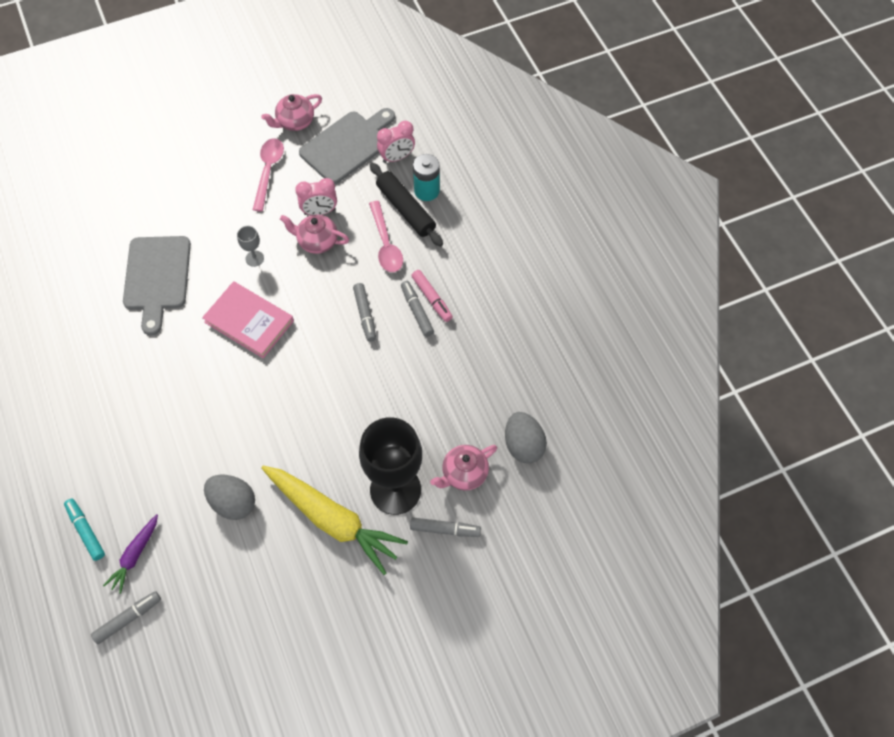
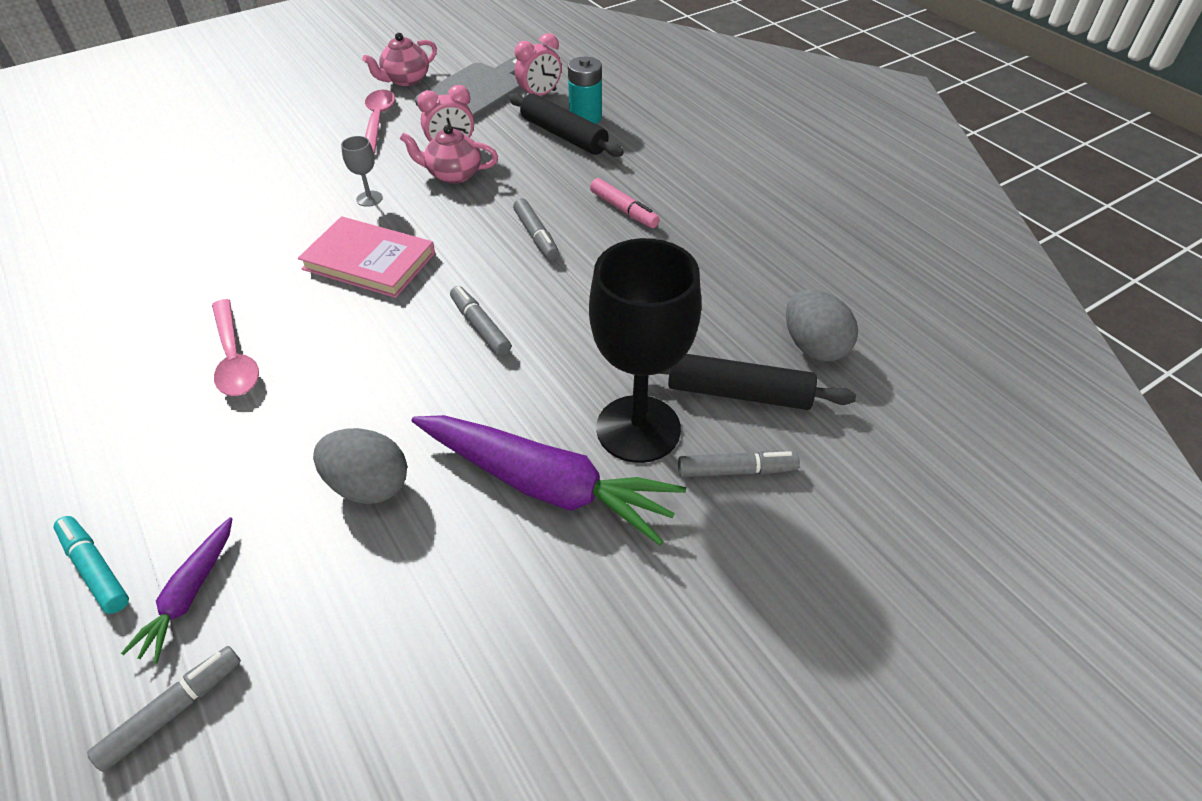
camera: 10 degrees left, 15 degrees down
(157, 278) = (229, 232): grey cutting board -> none
(332, 520) = (545, 485): yellow carrot -> purple carrot
(385, 244) = (546, 167): pink spoon -> pink spoon (234, 358)
(417, 311) = (607, 224): grey marker -> grey marker (480, 327)
(464, 473) = (739, 393): pink teapot -> black rolling pin

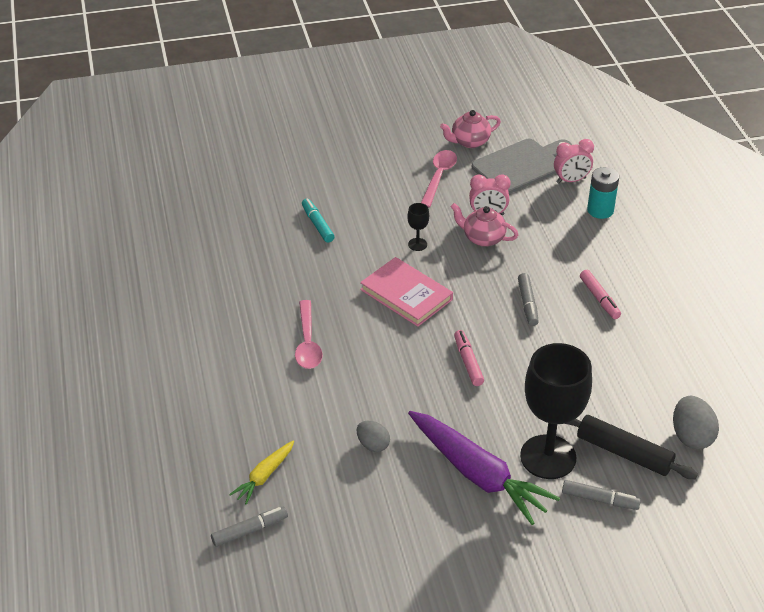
camera: 20 degrees right, 5 degrees down
(95, 569) = (216, 448): turquoise marker -> turquoise marker (317, 224)
(190, 594) = (264, 476): purple carrot -> yellow carrot
(368, 486) = (373, 445): grey egg -> grey egg, size x0.65
(369, 199) = (417, 244): grey goblet -> black goblet
(480, 327) = (468, 362): grey marker -> pink marker
(564, 135) = (577, 223): black rolling pin -> none

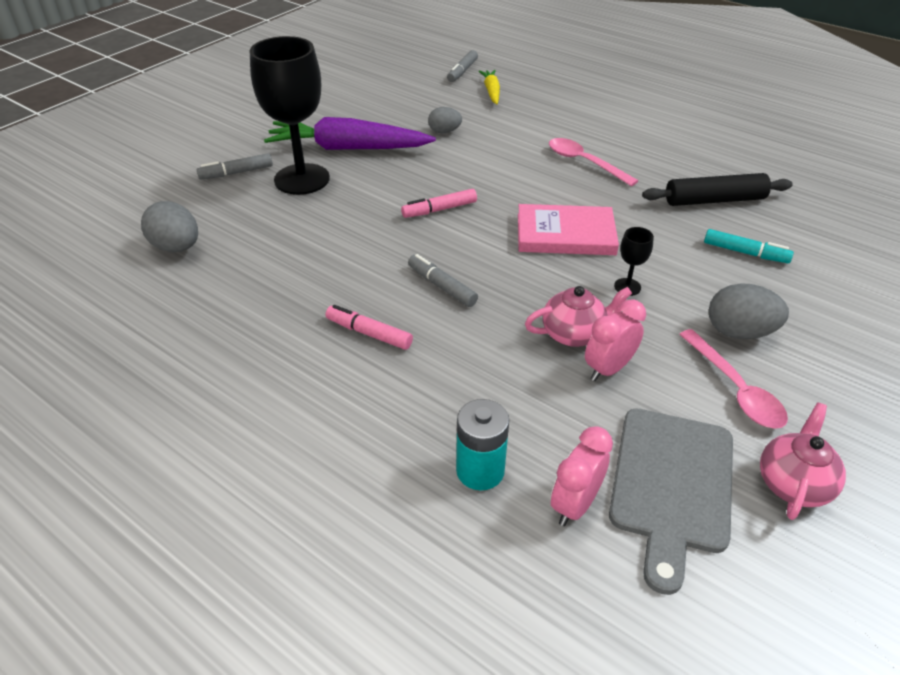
camera: 140 degrees right, 0 degrees up
(395, 194) = (739, 332): none -> grey egg
(468, 362) = (439, 210): pink marker -> pink marker turned 120 degrees clockwise
(624, 453) = (236, 209): black rolling pin -> black rolling pin (714, 200)

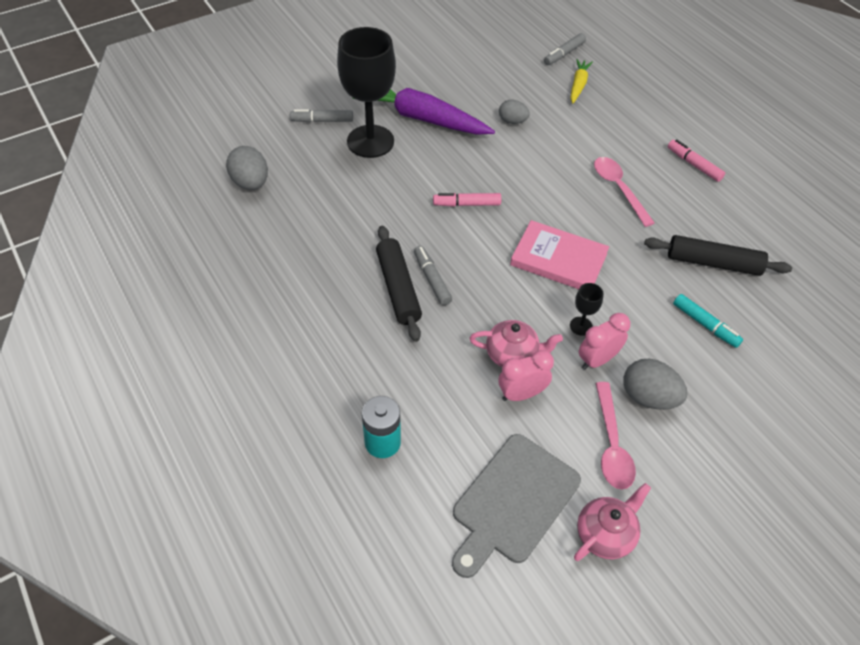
camera: 20 degrees right, 10 degrees up
(369, 333) = (357, 304): pink marker -> pink marker (694, 165)
(408, 305) = (398, 288): none -> black rolling pin
(575, 504) = (435, 491): pink clock -> pink clock (597, 360)

